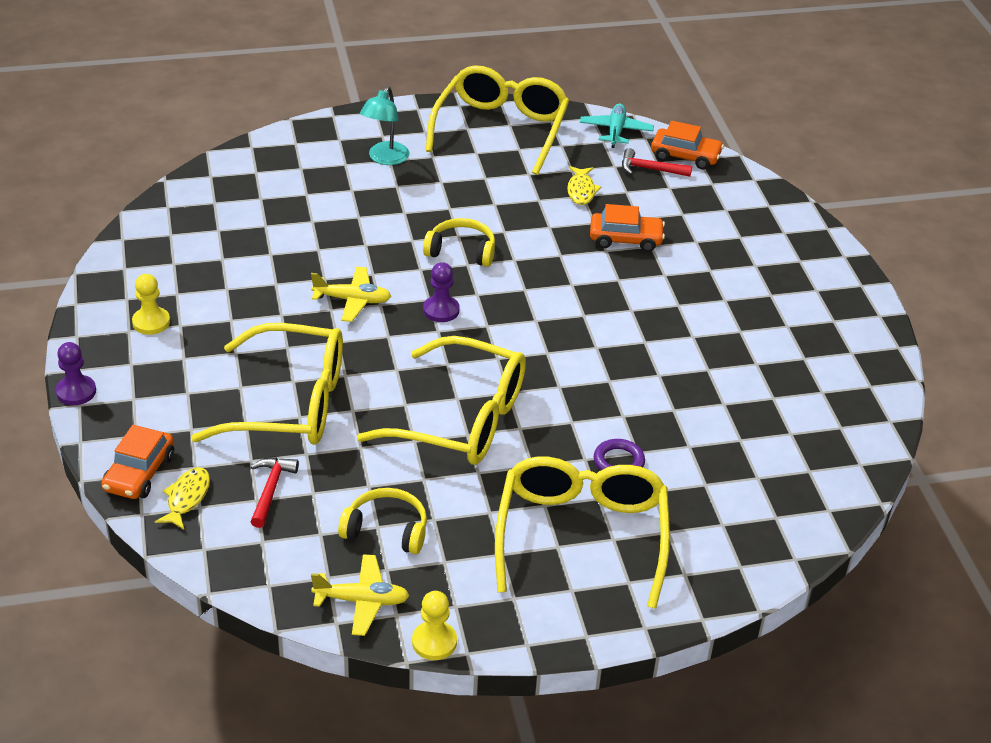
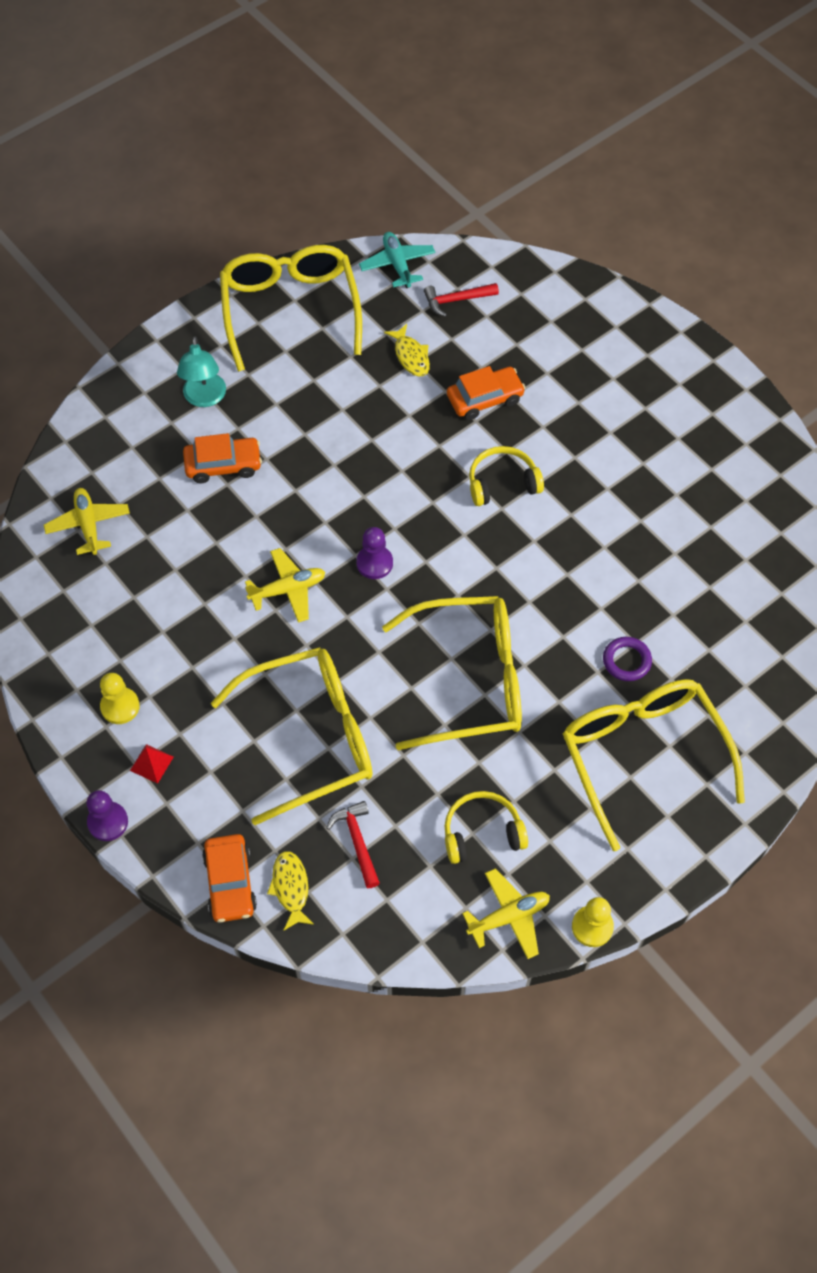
camera: 25 degrees left, 20 degrees up
(144, 368) = (151, 763): none -> red pyramid
(225, 202) = (88, 525): none -> yellow plane
(461, 251) = (348, 482): yellow headphones -> yellow headphones (502, 483)
(685, 156) = (478, 269): orange car -> orange car (223, 465)

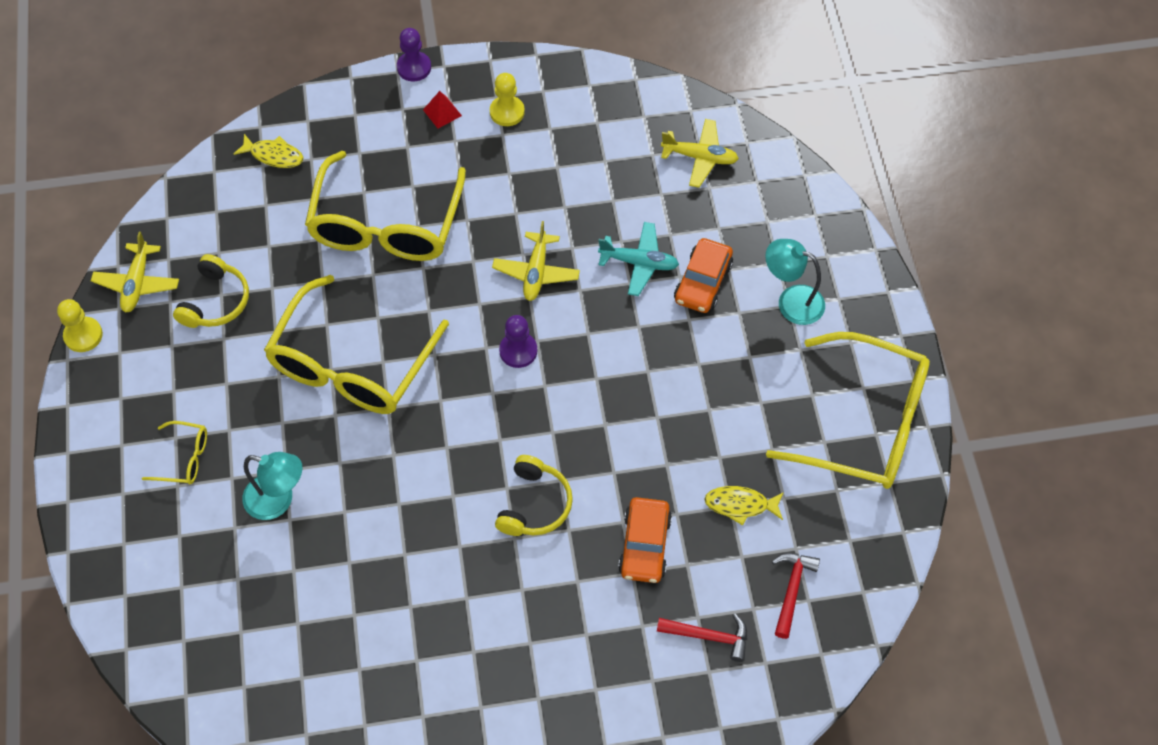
camera: 120 degrees right, 0 degrees up
(230, 883) = (308, 120): orange car -> none
(357, 841) = (276, 214): red hammer -> red hammer (709, 636)
(397, 264) = (874, 557): turquoise plane -> turquoise plane (639, 263)
(626, 661) = (278, 500): purple ring -> turquoise lamp
(643, 757) = (184, 458): yellow glasses -> yellow glasses, size x0.42

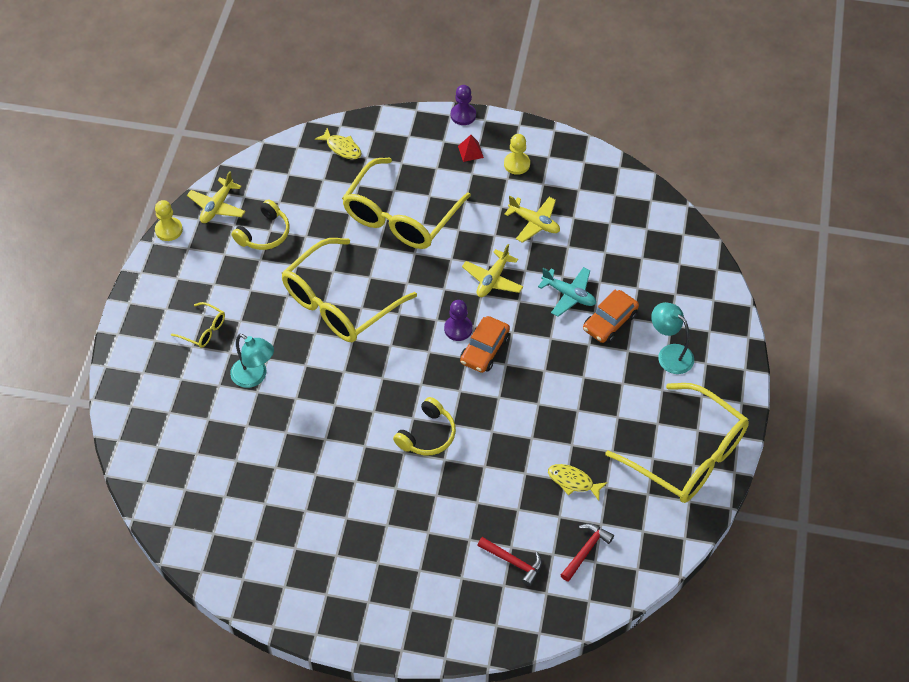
camera: 20 degrees right, 5 degrees down
(645, 545) = (493, 487): orange car -> orange car (484, 350)
(700, 157) = (644, 235): yellow plane -> yellow plane (534, 223)

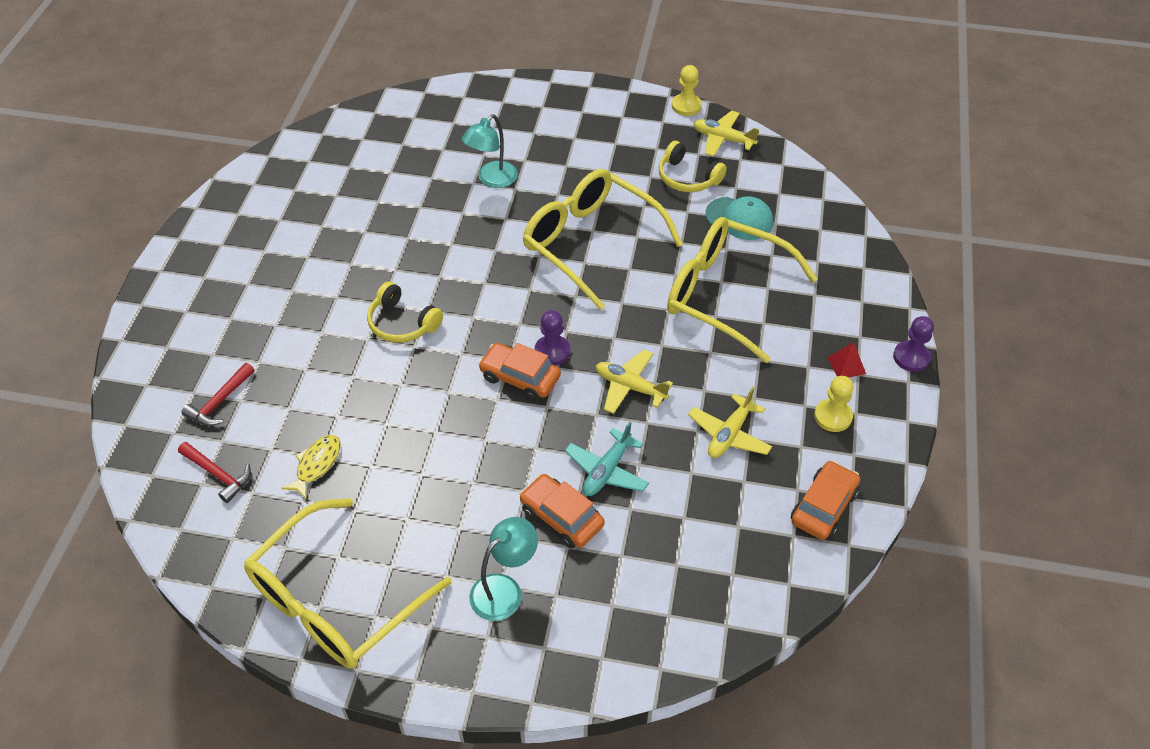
camera: 90 degrees right, 5 degrees down
(203, 330) = (554, 139): yellow glasses -> none
(316, 202) = (739, 218): none -> turquoise cap
(342, 148) = (829, 238): yellow fish -> none
(591, 177) = (823, 507): none -> orange car

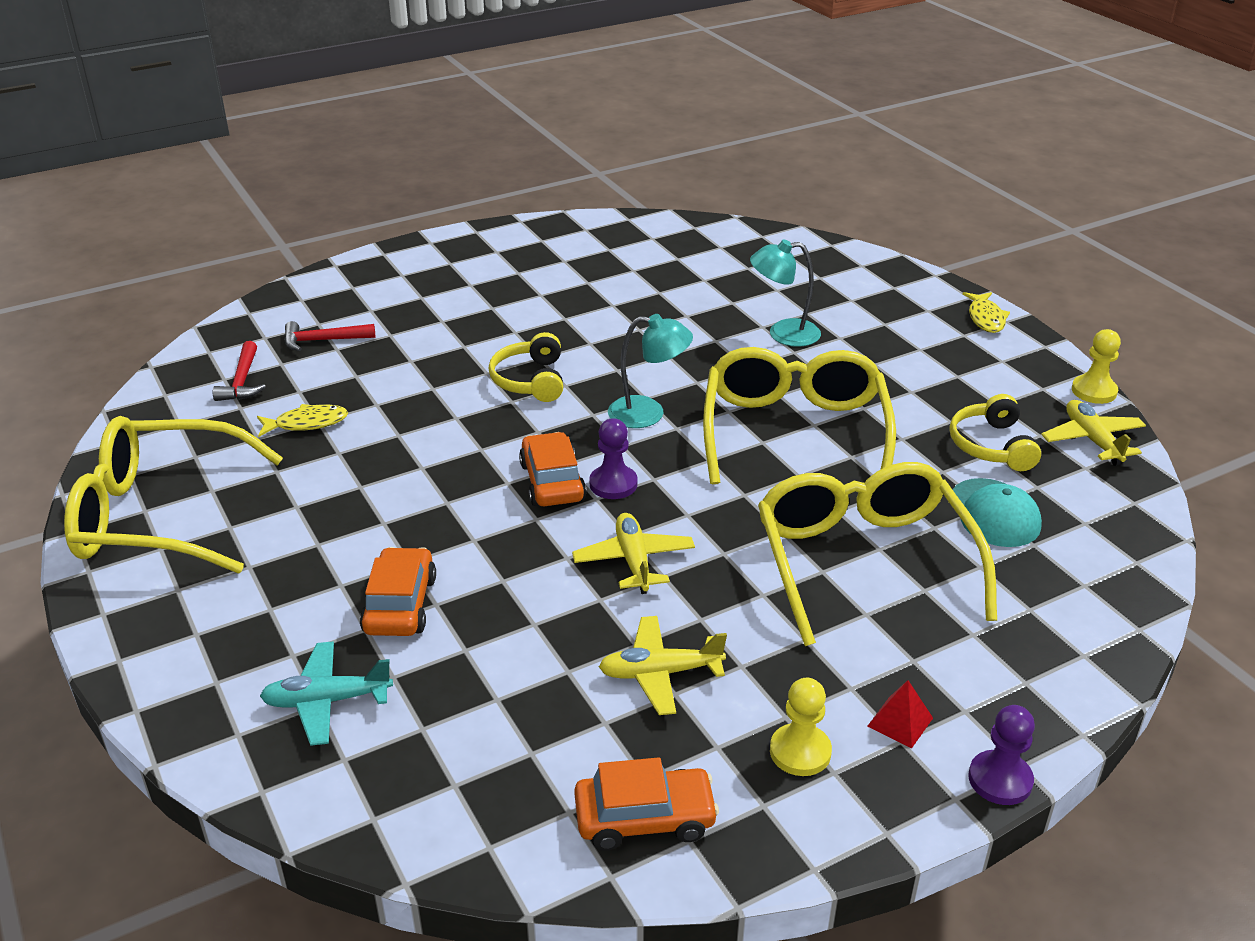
camera: 50 degrees right, 15 degrees down
(504, 589) = (267, 614): turquoise lamp -> turquoise lamp (648, 413)
(577, 91) = (985, 318): none -> yellow fish
(607, 471) = (498, 604): turquoise plane -> turquoise plane (327, 701)

